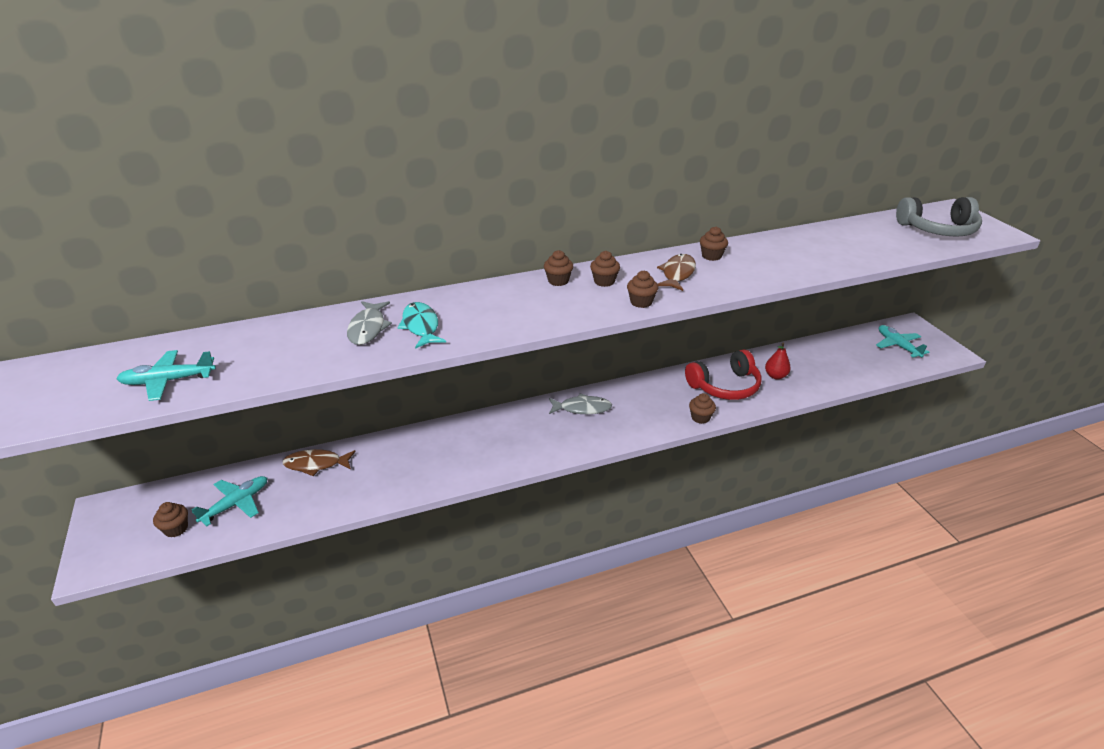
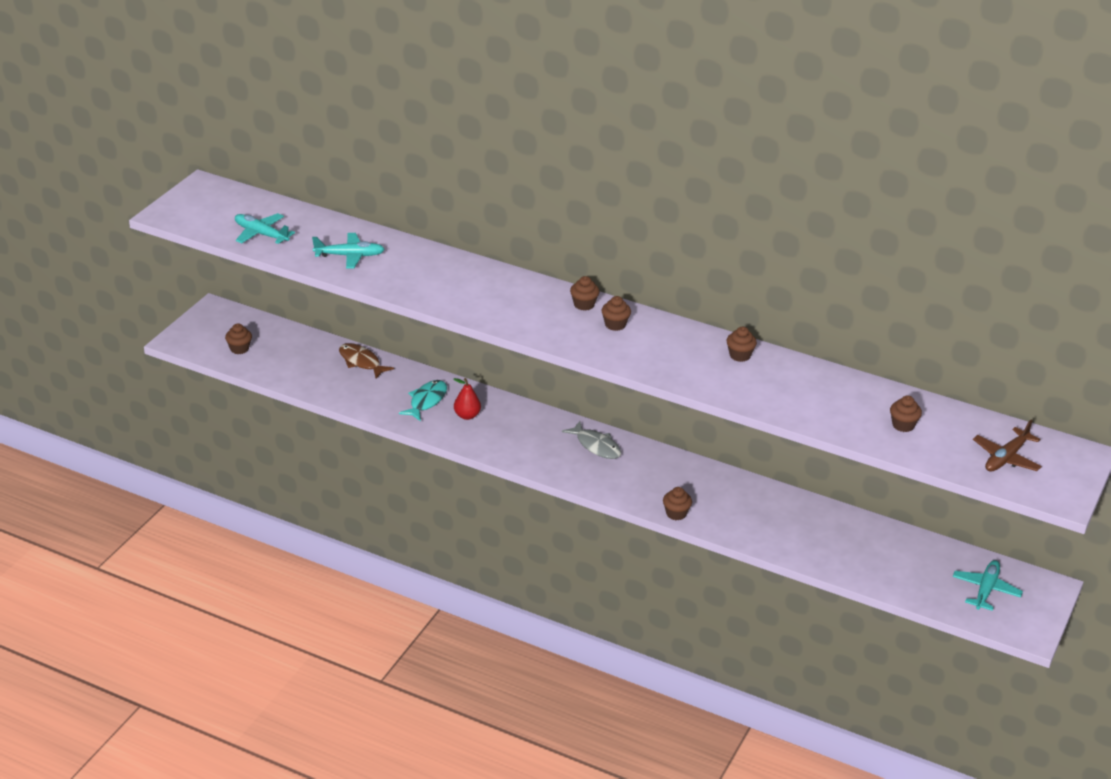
camera: 45 degrees right, 0 degrees up
(236, 504) = (286, 356): turquoise plane -> turquoise plane (349, 256)
(368, 328) = (407, 265): grey fish -> none
(421, 326) = (440, 283): turquoise fish -> turquoise fish (426, 401)
(641, 302) = (609, 354): brown cupcake -> brown cupcake (903, 425)
(677, 274) = (681, 352): brown fish -> none
(725, 386) = (743, 508): red headphones -> none
(775, 376) = (805, 531): red pear -> red pear (467, 415)
(938, 229) = (1006, 458): grey headphones -> brown plane

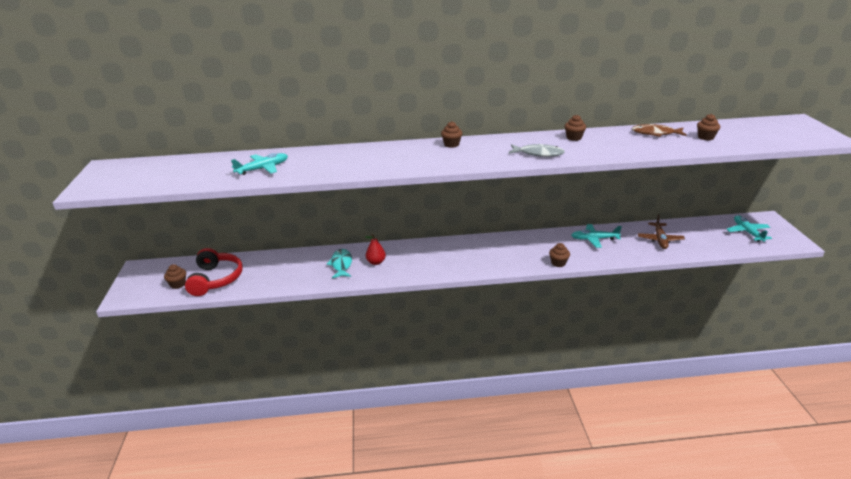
camera: 30 degrees left, 5 degrees down
(261, 234) = (180, 177): turquoise plane -> turquoise plane (594, 239)
(281, 360) = (216, 279): none -> red headphones
(361, 362) = (275, 259): brown fish -> brown fish (655, 133)
(596, 446) = (470, 247): grey fish -> grey fish (538, 154)
(615, 325) = (484, 147): brown cupcake -> none
(1006, 458) = (774, 133): brown plane -> brown plane (660, 239)

